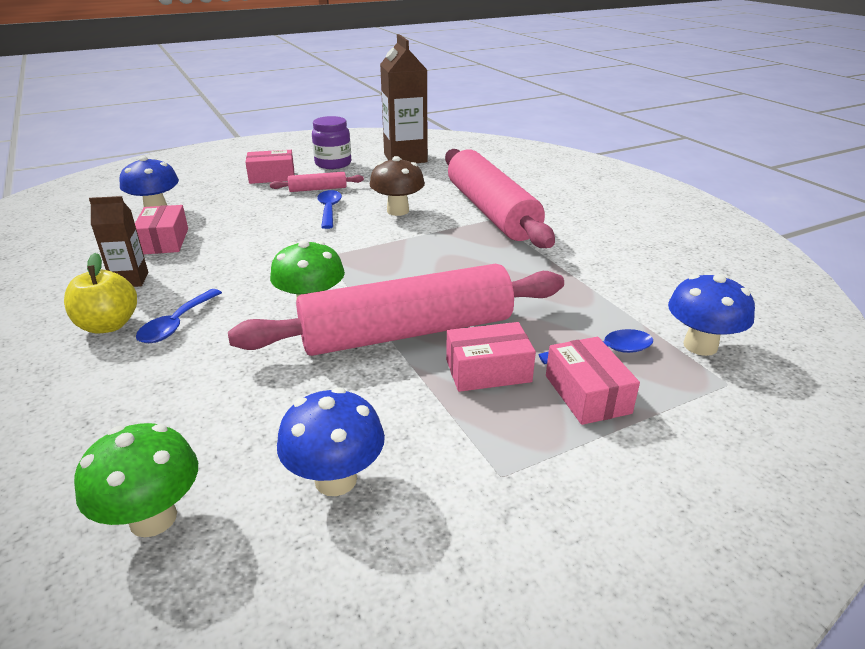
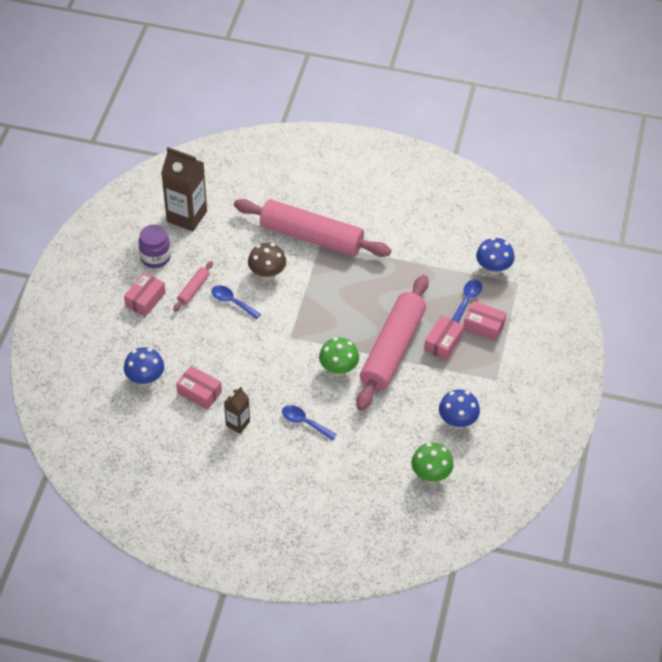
camera: 50 degrees left, 20 degrees up
(108, 325) = (280, 446): yellow apple -> none
(177, 324) = (304, 422): blue spoon -> blue spoon turned 150 degrees clockwise

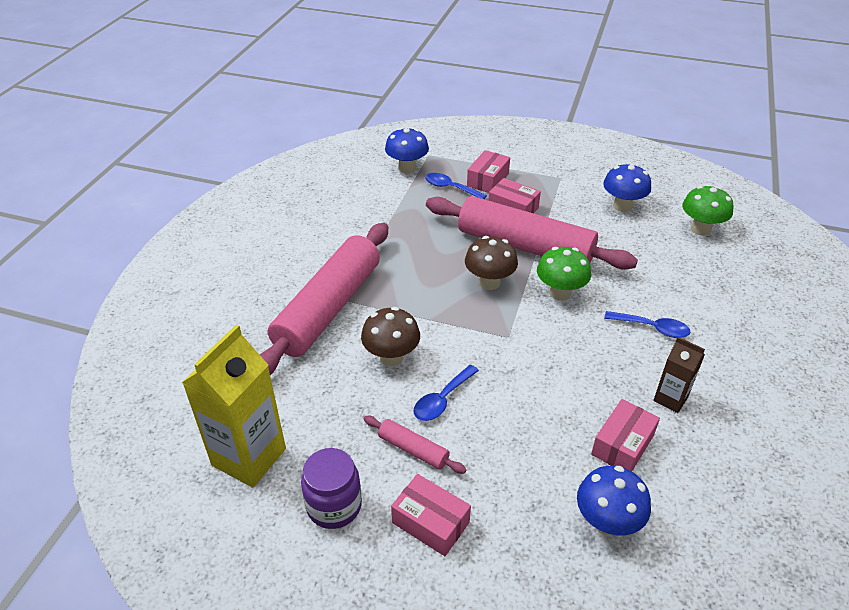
camera: 85 degrees left, 10 degrees down
(187, 216) = (249, 457): brown carton -> yellow carton
(304, 422) = (652, 328): blue spoon -> blue spoon turned 105 degrees counterclockwise
(346, 326) = (489, 282): none -> brown mushroom

